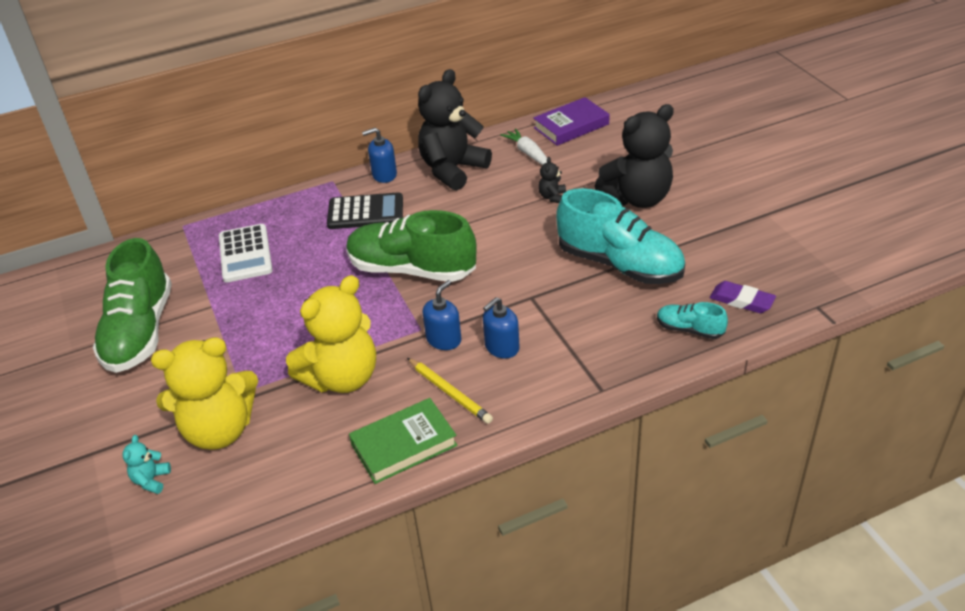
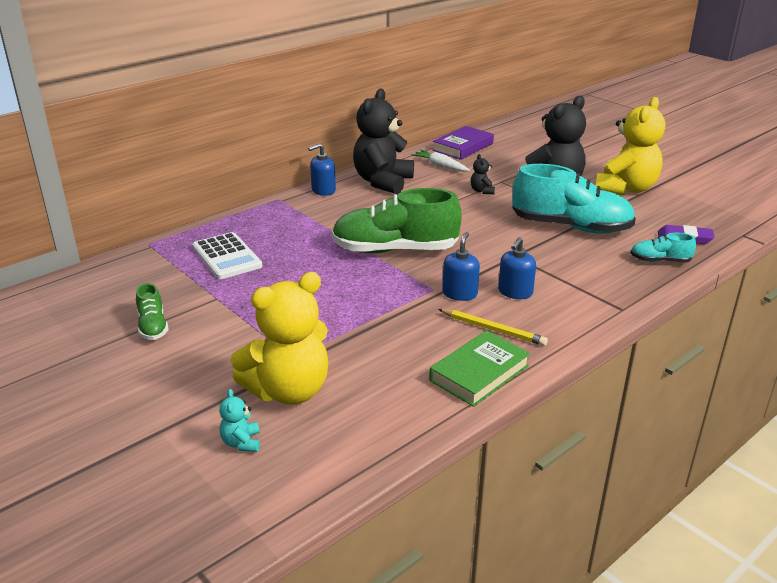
camera: 20 degrees left, 10 degrees down
(140, 331) = (153, 326): green shoe -> green shoe, size x0.47
(342, 377) = (385, 333): yellow teddy bear -> yellow teddy bear (625, 189)
(365, 212) = (324, 216): black calculator -> none

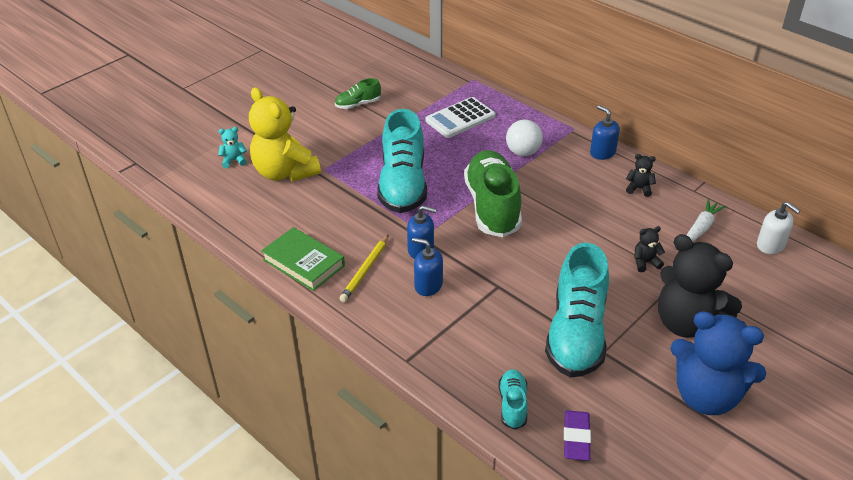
camera: 85 degrees right, 10 degrees up
(308, 227) = (523, 152): none -> white ball
(343, 299) = (403, 184): none -> turquoise shoe
(382, 182) = (639, 189): black teddy bear -> black teddy bear, size x0.41
(463, 147) = (770, 245): purple book -> white soap dispenser
(625, 189) = (706, 396): yellow teddy bear -> blue teddy bear

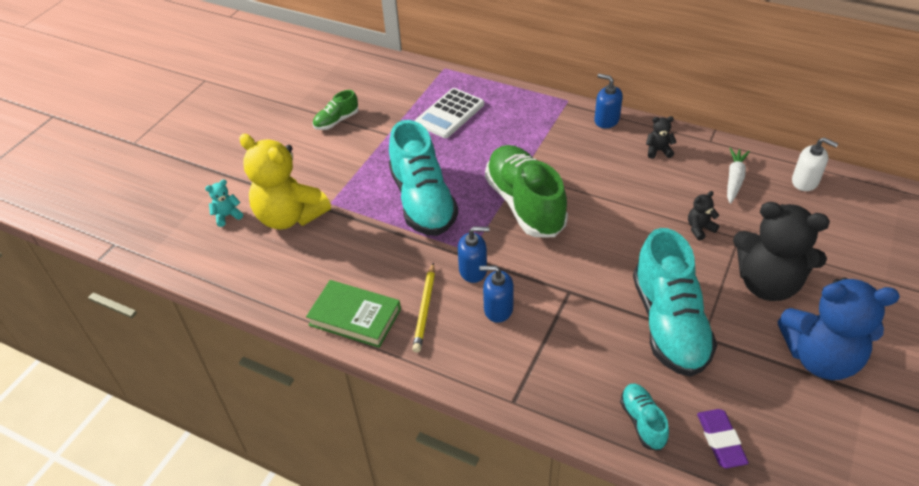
camera: 15 degrees left, 5 degrees up
(523, 152) = (529, 137): white ball -> none

